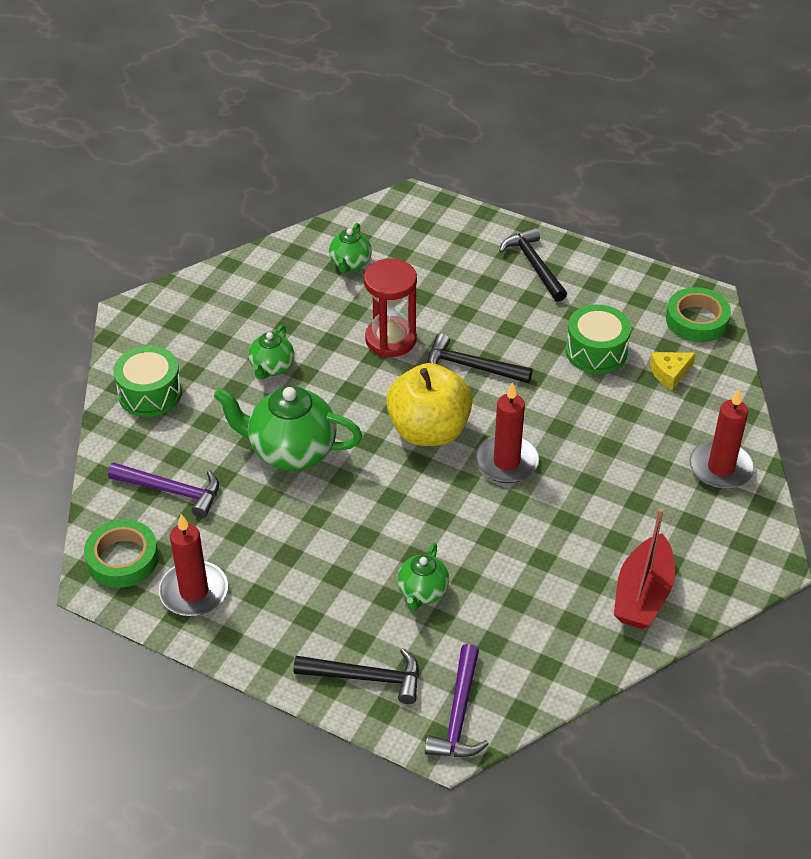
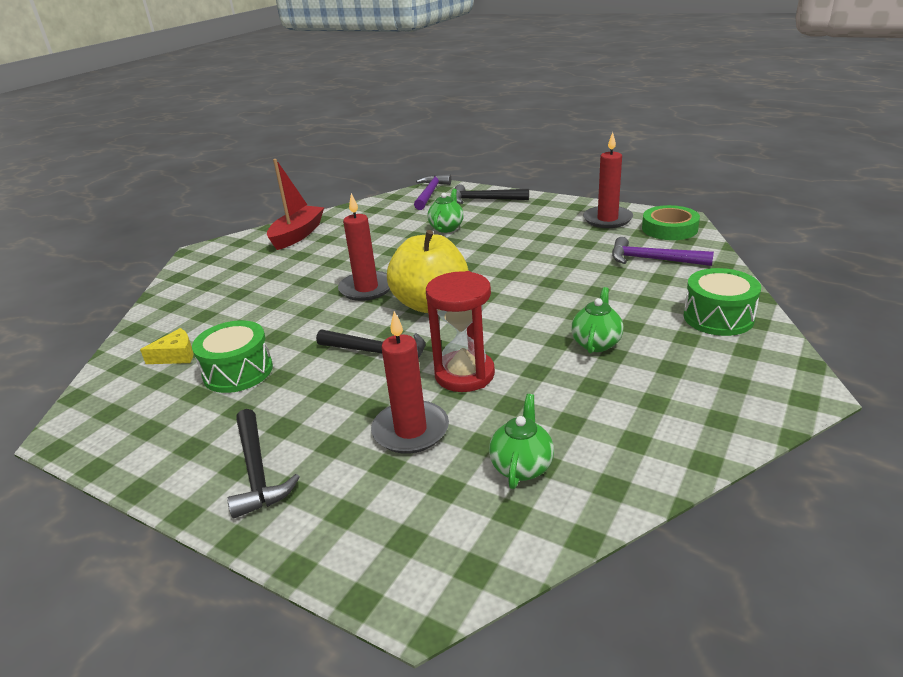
camera: 175 degrees left, 15 degrees down
(291, 451) = (557, 286): green teapot -> none
(697, 320) = (101, 407): green tape -> none
(721, 468) = (189, 293): red candle -> red candle (410, 430)

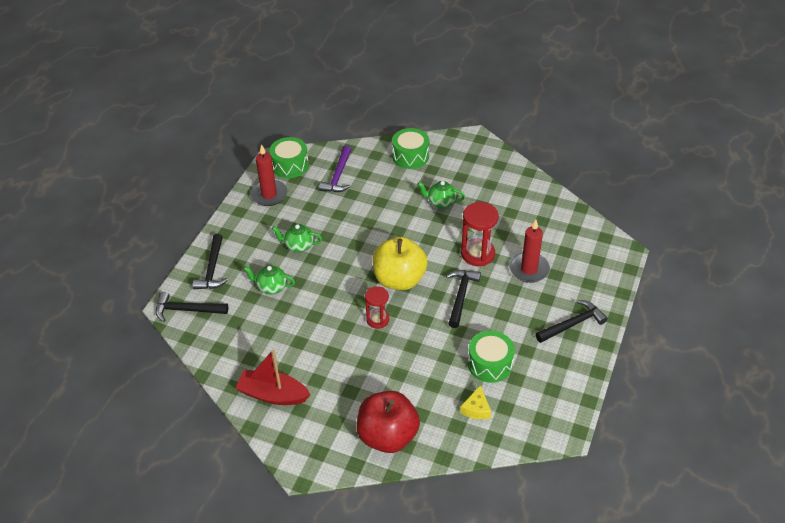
camera: 100 degrees left, 15 degrees up
(176, 355) = (476, 409): yellow cheese -> yellow cheese turned 135 degrees counterclockwise
(193, 294) = (388, 436): none -> red apple
(366, 288) = (377, 320): red candle -> red hourglass
(430, 193) = (187, 310): purple hammer -> black hammer
(522, 466) = (545, 227): green teapot -> green teapot (299, 246)
(669, 228) = (290, 165): green tape -> green drum

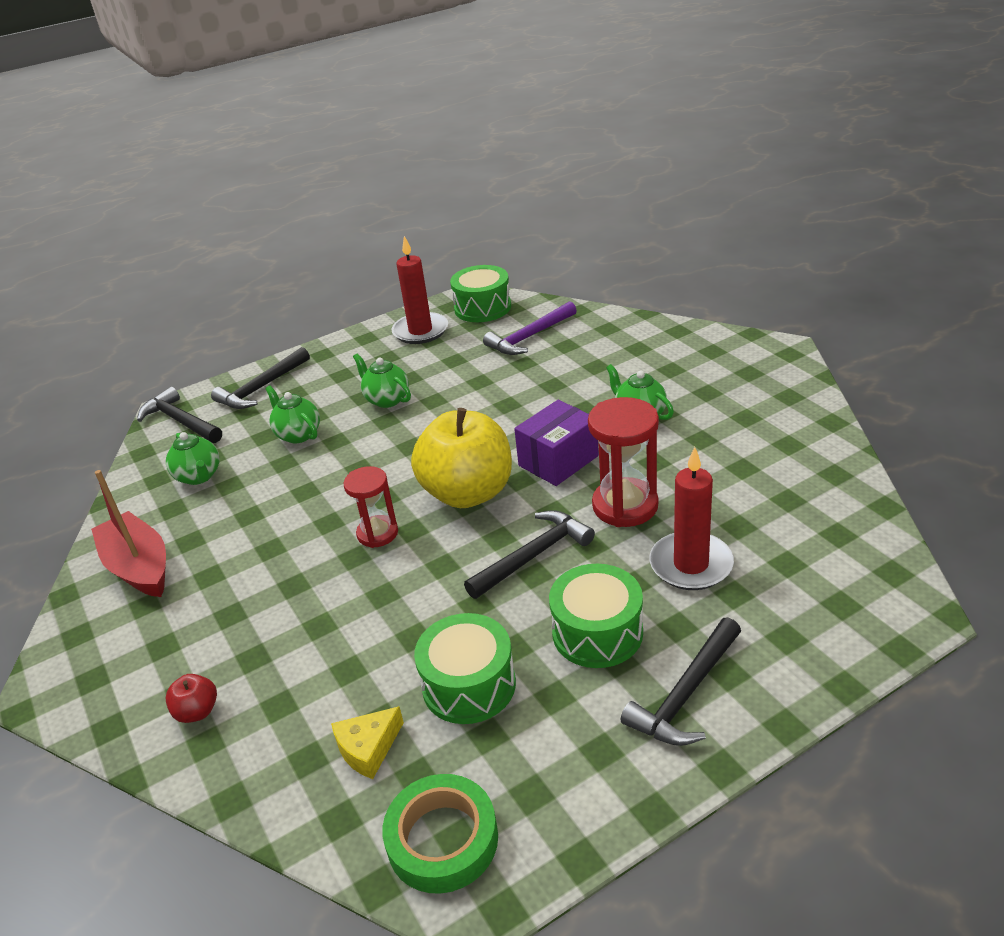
camera: 40 degrees right, 10 degrees down
(243, 335) = (199, 476): none -> green teapot
(388, 436) = (197, 711): red apple -> red apple, size x0.40
(410, 156) = (656, 344): green drum -> green drum (597, 632)
(426, 244) = (558, 461): none -> purple box
(537, 422) = (442, 839): none -> green tape
(572, 324) = (685, 694): black hammer -> black hammer turned 120 degrees clockwise

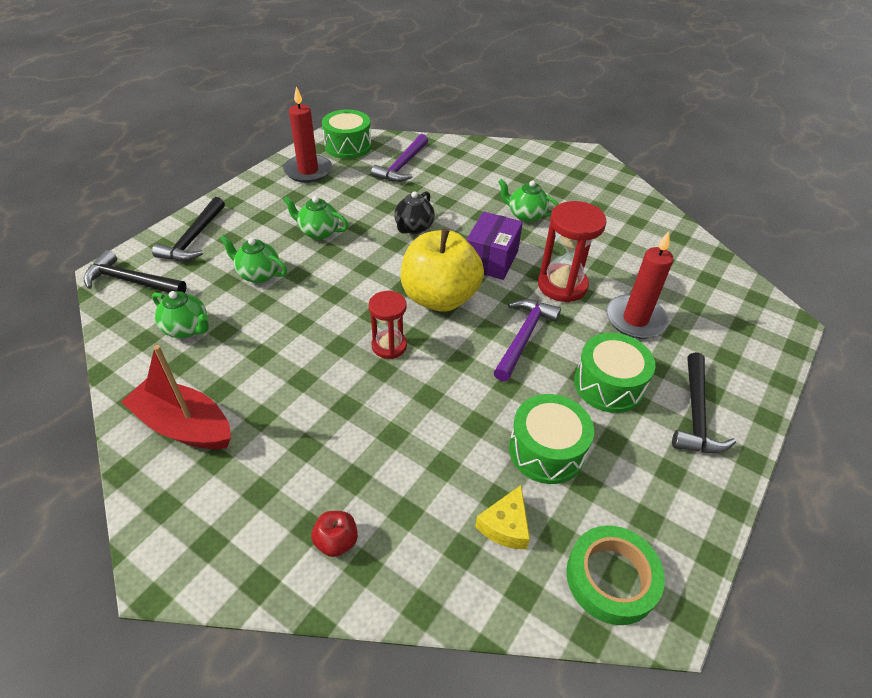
camera: 30 degrees left, 10 degrees up
(493, 410) = (413, 228): none -> black teapot
(533, 556) = (524, 337): black hammer -> purple hammer

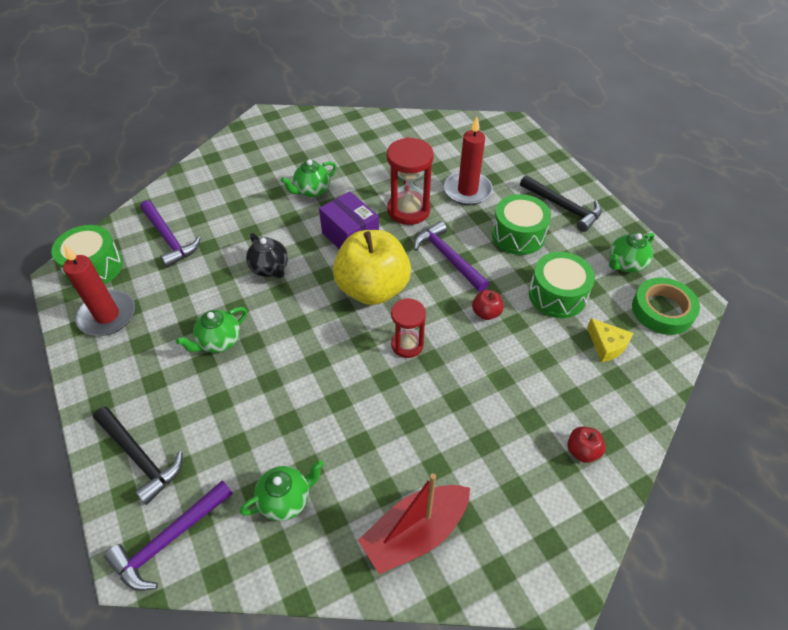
camera: 60 degrees left, 5 degrees up
(131, 281) = (169, 540): black hammer -> purple hammer
(258, 274) = (247, 413): green teapot -> green teapot (625, 264)
(472, 393) = (486, 313): none -> red apple

